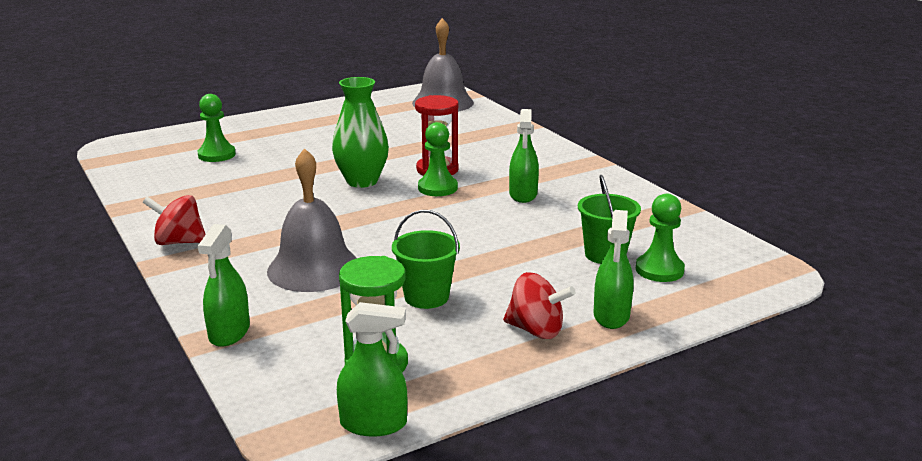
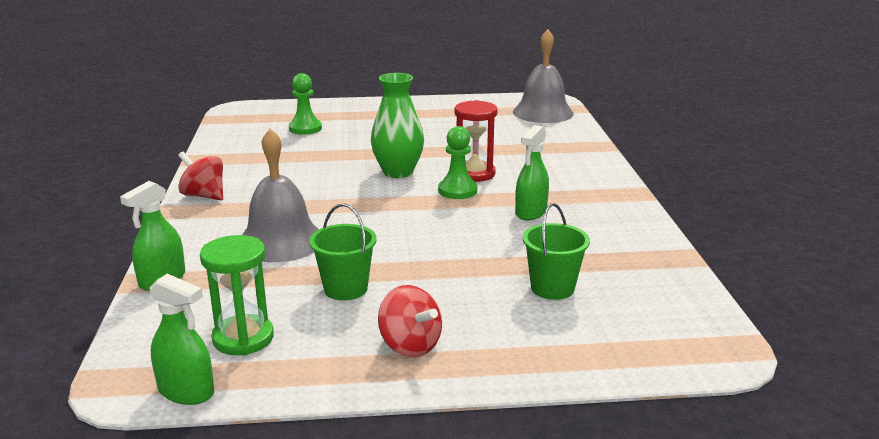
camera: 25 degrees right, 0 degrees up
(611, 316) = (496, 350): green spray bottle -> none
(659, 270) = (593, 317): green pawn -> none

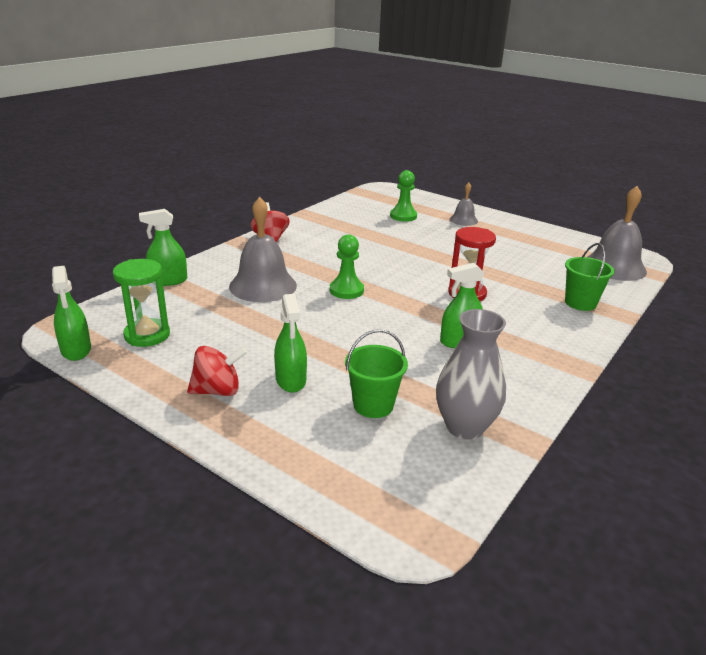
camera: 40 degrees right, 5 degrees up
(345, 289) = (246, 334): green bucket -> green bucket (580, 303)
(367, 114) = (463, 220): none -> grey bell
(398, 172) = (413, 270): green vase -> none
(410, 345) = (217, 390): red spinning top -> red spinning top turned 105 degrees counterclockwise
(457, 190) = (432, 301): green pawn -> green pawn (346, 290)
(457, 304) = (291, 380): none -> green spray bottle
(636, 269) = (464, 427): none -> grey vase

